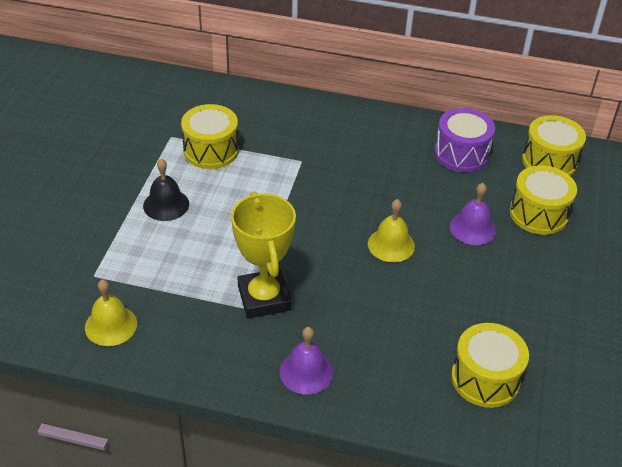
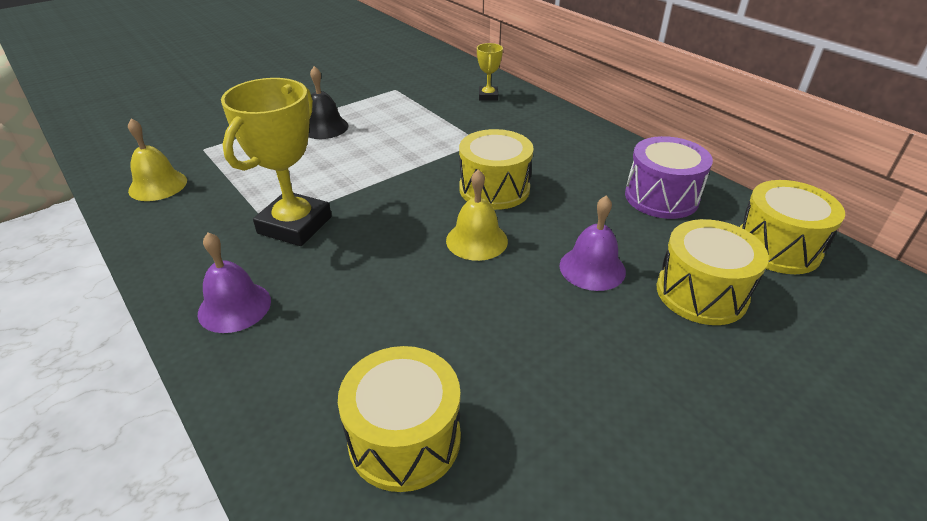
camera: 40 degrees right, 5 degrees down
(211, 150) = (412, 107): yellow drum -> yellow drum (494, 189)
(256, 111) = (488, 96): none -> yellow trophy

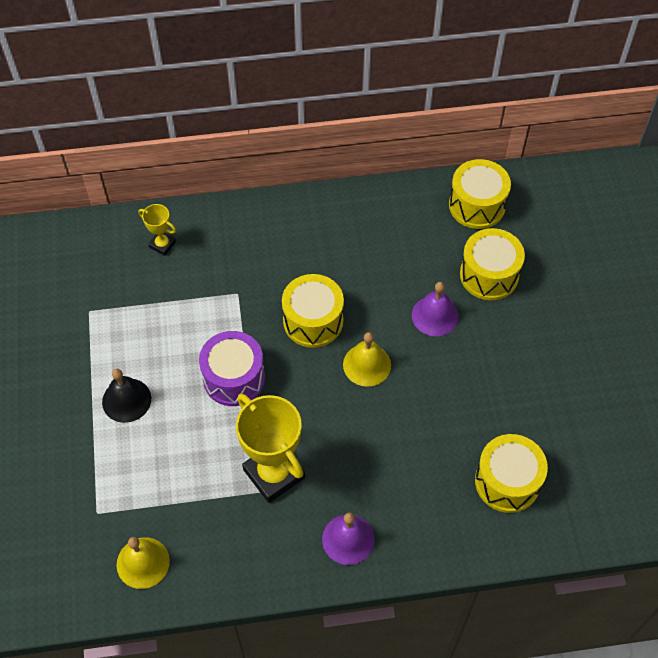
camera: 60 degrees left, 20 degrees up
(661, 197) = (390, 226): purple drum -> purple drum (234, 378)

